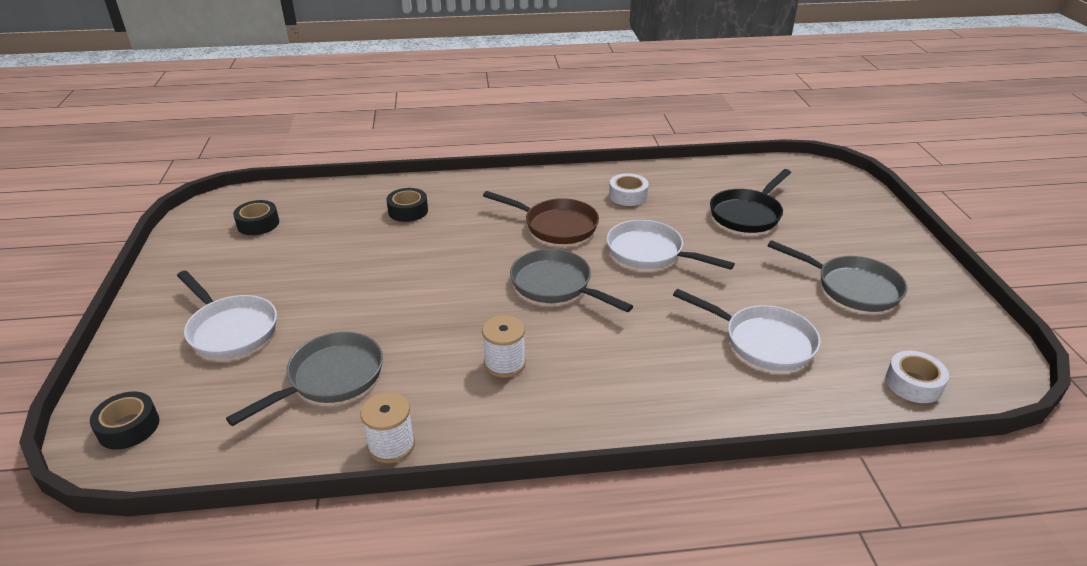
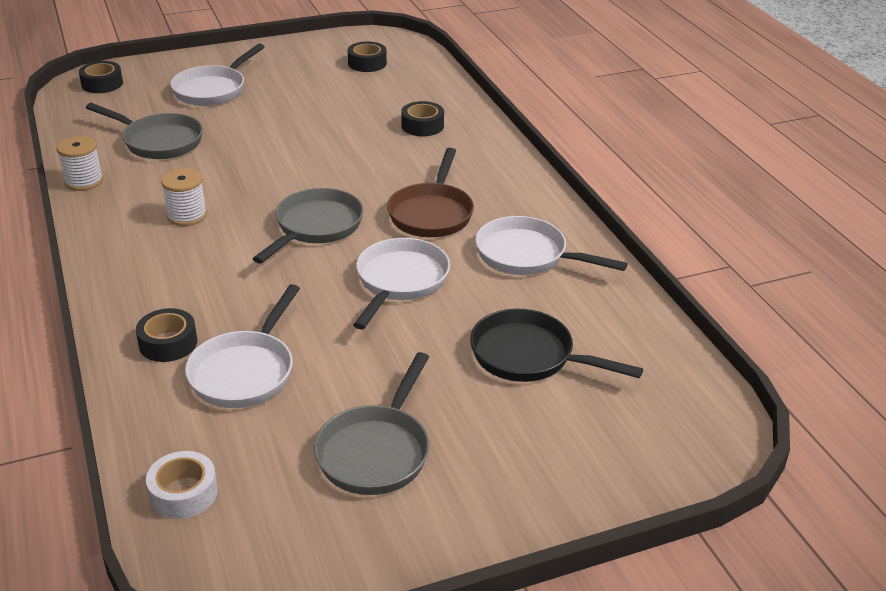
camera: 75 degrees right, 0 degrees up
(628, 196) = (527, 255): white tape -> white pan
(721, 385) = (168, 343): none -> black tape

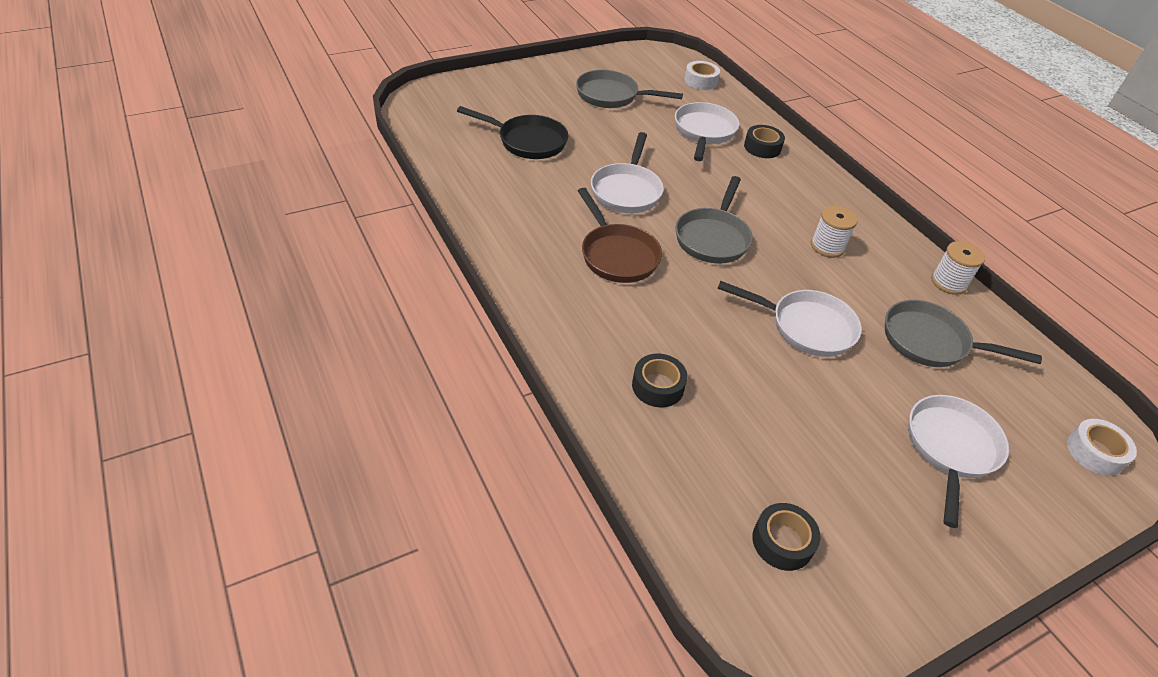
camera: 170 degrees right, 10 degrees up
(102, 84) = (1095, 452): black tape -> white tape
(376, 451) = (611, 96): grey pan -> grey pan turned 90 degrees counterclockwise
(432, 213) = (617, 255): brown pan -> brown pan turned 150 degrees clockwise
(527, 255) = (529, 215): white pan -> white pan (806, 327)

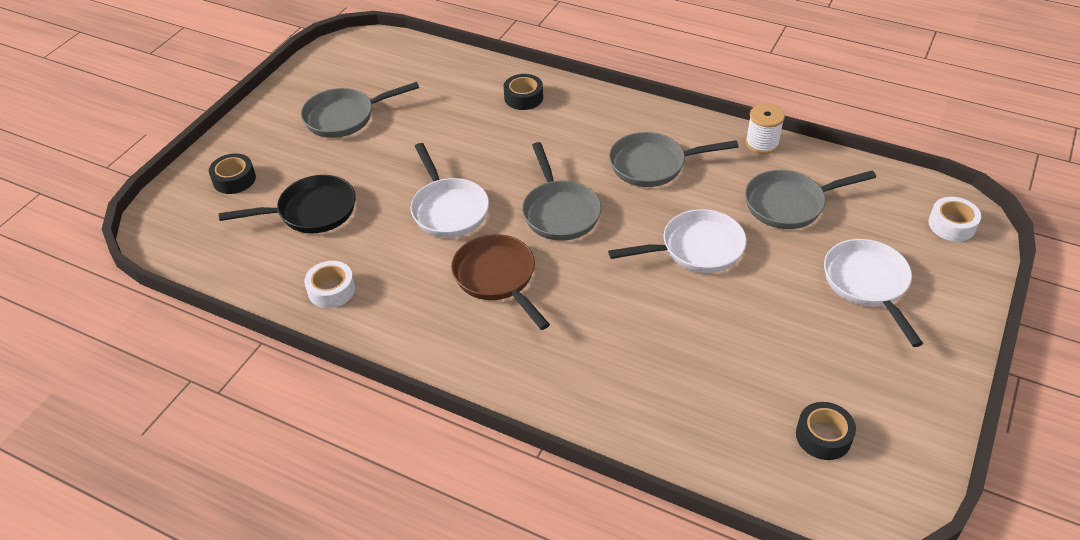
camera: 30 degrees left, 0 degrees up
(617, 255) = (497, 278): brown pan -> brown pan turned 150 degrees counterclockwise
(658, 386) = (634, 375): black tape -> black tape (234, 179)
(700, 81) = (411, 56): white tape -> white tape (331, 290)
(704, 132) = (461, 110): white pan -> none
(827, 246) = (652, 165): white spool -> grey pan

